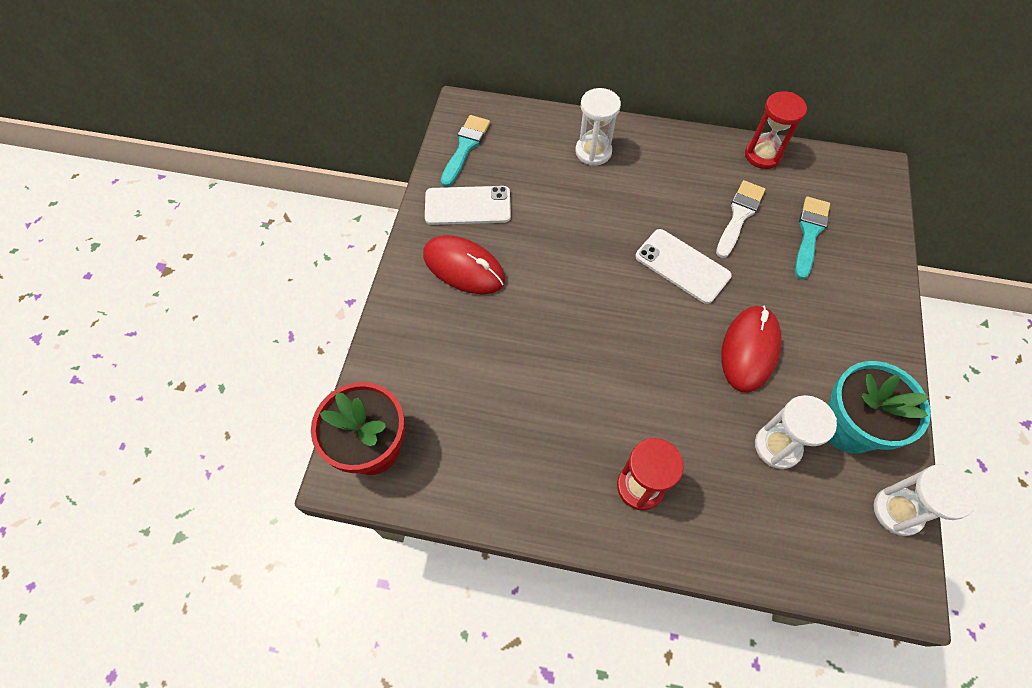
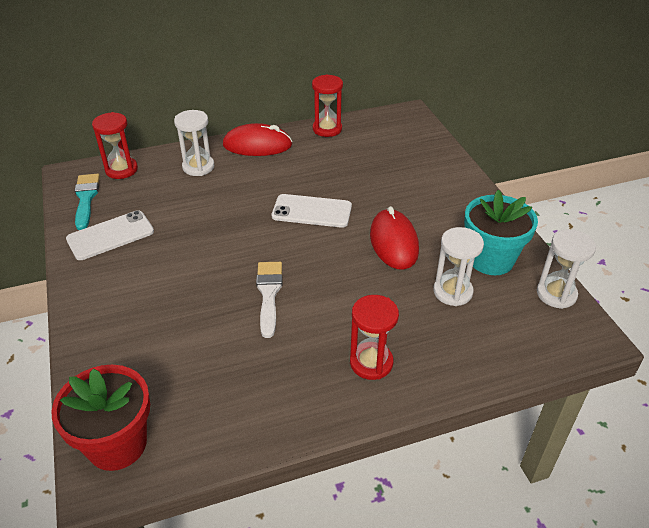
camera: 30 degrees left, 20 degrees down
(464, 267) = (131, 277): red mouse -> red mouse (257, 145)
(515, 123) = (121, 170): none -> red hourglass
(739, 216) = (333, 168): white brush -> white brush (269, 294)
(809, 234) = (389, 161): turquoise brush -> none

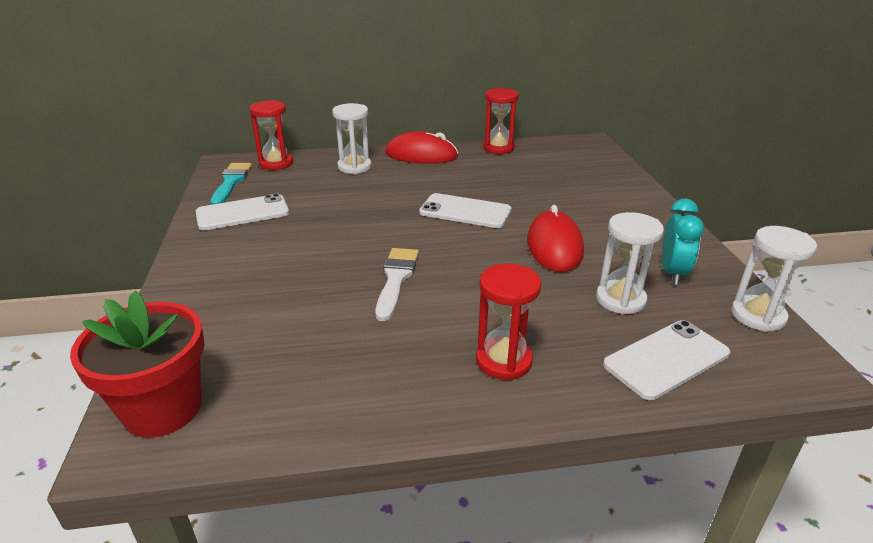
camera: 10 degrees right, 10 degrees down
(491, 259) = (672, 273): turquoise flower pot -> turquoise clock
(491, 344) = (666, 359): none -> white phone

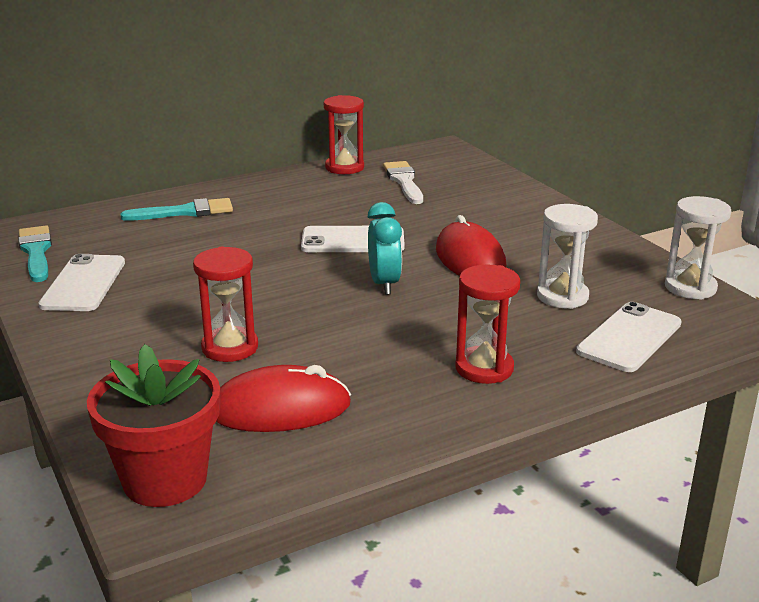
camera: 20 degrees left, 5 degrees down
(242, 213) = (84, 283): white phone -> white phone turned 45 degrees counterclockwise
(276, 163) = (77, 222): red hourglass -> red hourglass (230, 348)
(354, 167) = (184, 212): white hourglass -> turquoise brush
(396, 279) = (324, 319): white brush -> white brush (404, 181)
(421, 155) = (257, 187): red mouse -> red mouse (280, 409)
(672, 273) = (598, 265): turquoise clock -> turquoise clock (384, 284)

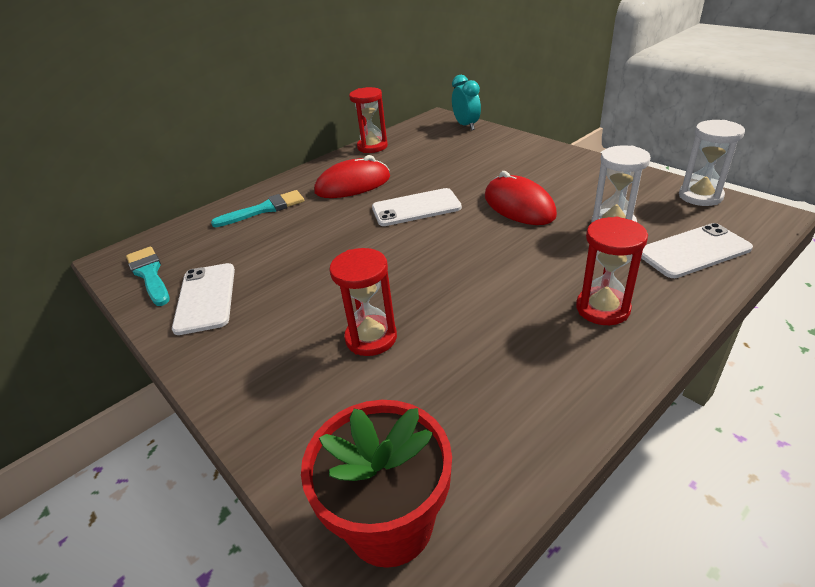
camera: 10 degrees left, 10 degrees up
(280, 409) = (454, 398): red mouse -> red mouse (353, 185)
(384, 284) = (466, 243): turquoise clock -> turquoise clock (466, 126)
(404, 181) = (424, 149): white brush -> none
(629, 338) = (693, 251): white phone -> white phone turned 45 degrees clockwise

